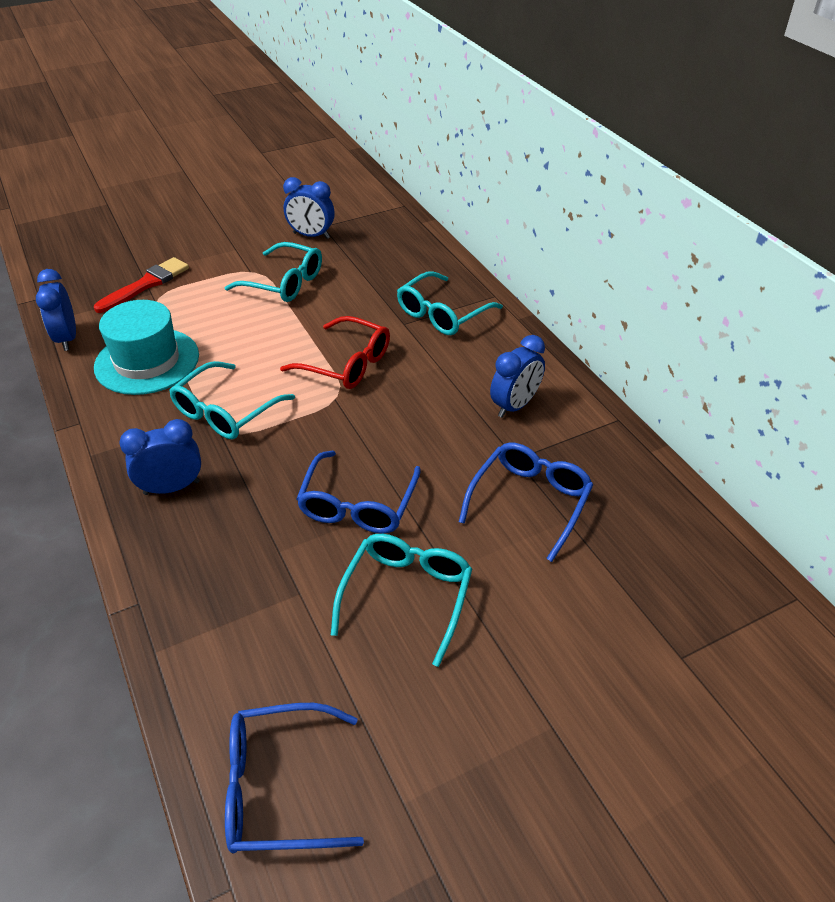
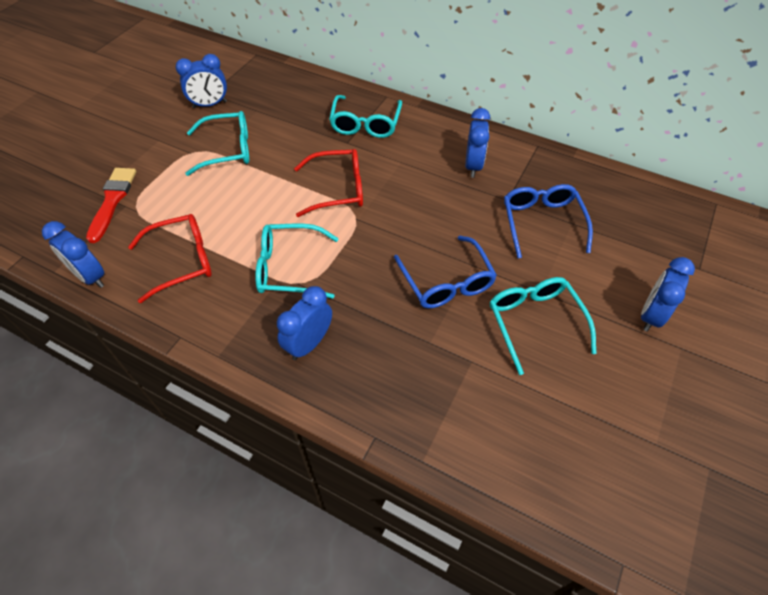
camera: 35 degrees left, 10 degrees up
(147, 361) = (183, 261): turquoise hat -> red glasses
(225, 412) = (288, 268): turquoise glasses -> turquoise glasses turned 90 degrees clockwise
(277, 787) = (585, 487): blue glasses -> none
(553, 669) = (650, 315): none -> blue clock

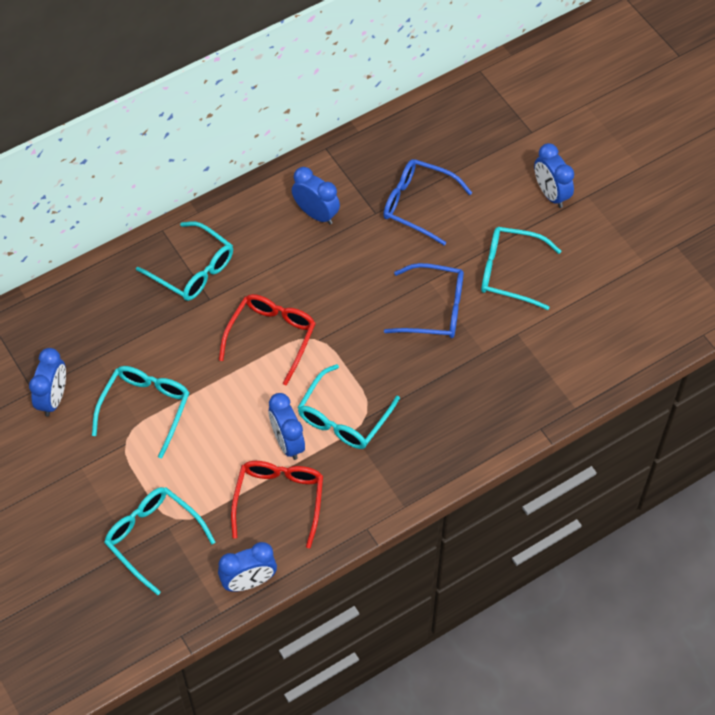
camera: 60 degrees left, 5 degrees up
(112, 201) = (152, 537): red brush -> turquoise glasses
(309, 343) = (433, 436): blue clock -> blue clock (287, 442)

